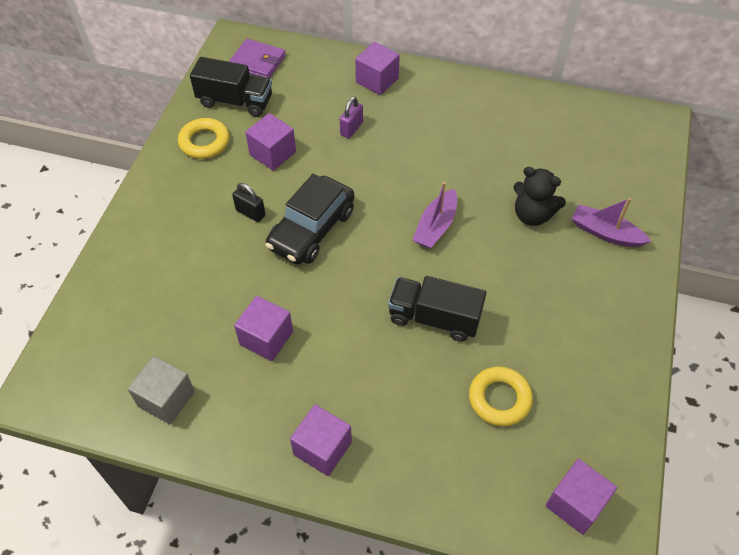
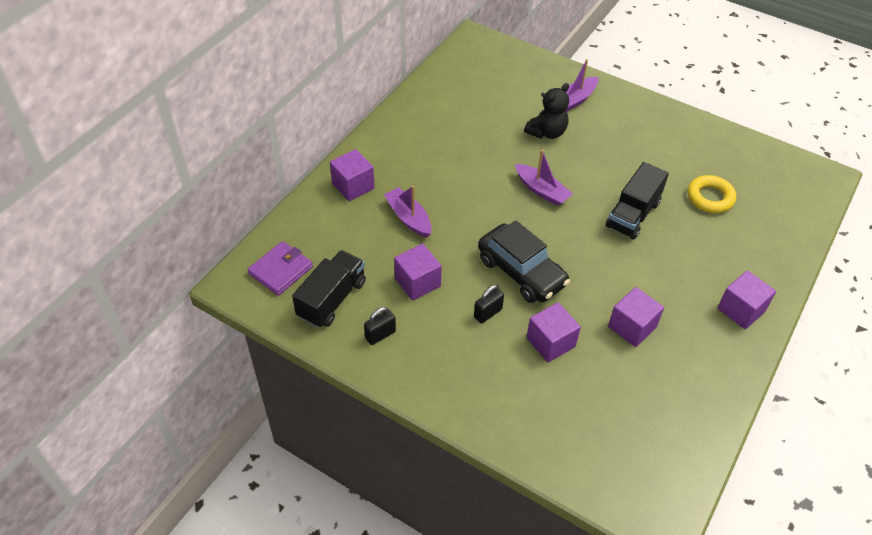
camera: 75 degrees left, 5 degrees down
(166, 399) = (683, 411): grey cube -> none
(204, 142) = (380, 335): yellow ring -> black padlock
(351, 129) = (408, 218): purple padlock -> purple boat
(575, 504) = (793, 183): purple cube -> purple cube (550, 342)

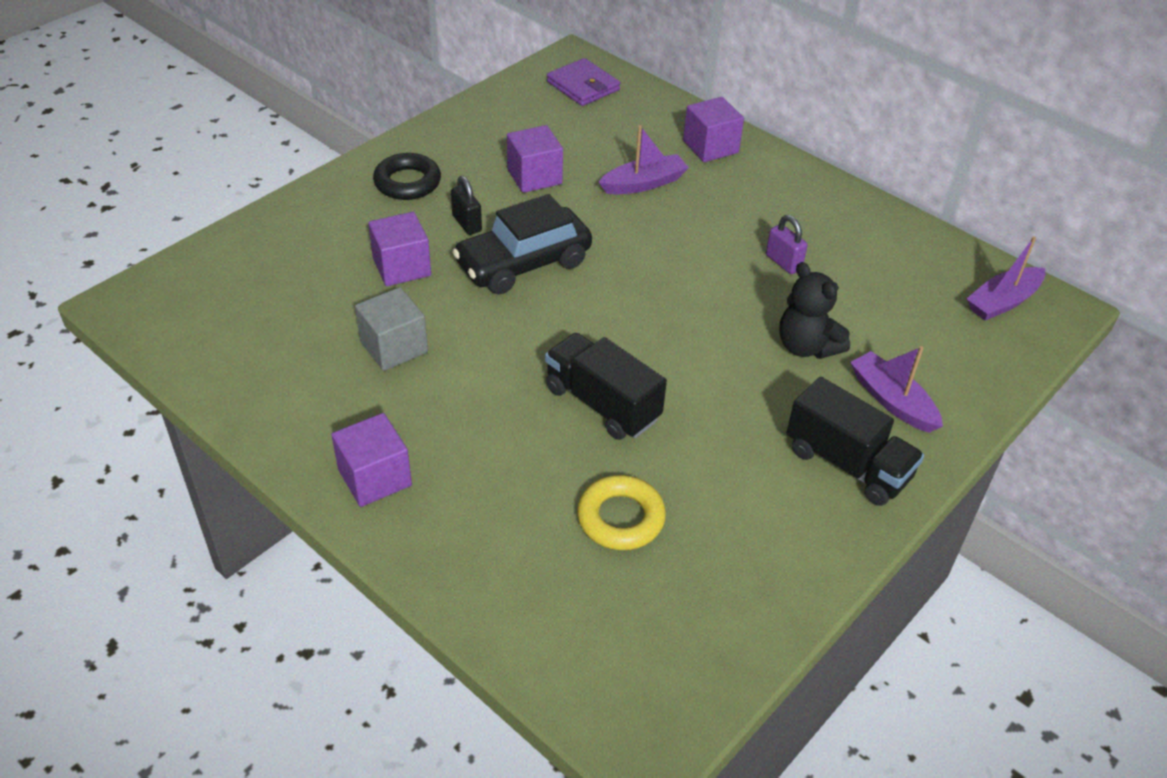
camera: 100 degrees right, 5 degrees down
(332, 299) = (529, 115): black truck -> black truck (847, 464)
(380, 335) = (467, 141): black padlock -> none
(448, 363) = (407, 182): none -> black ring
(473, 144) = (783, 262): none -> purple padlock
(541, 190) = (673, 313): purple boat -> purple boat (1002, 302)
(632, 327) = (394, 347): purple cube -> grey cube

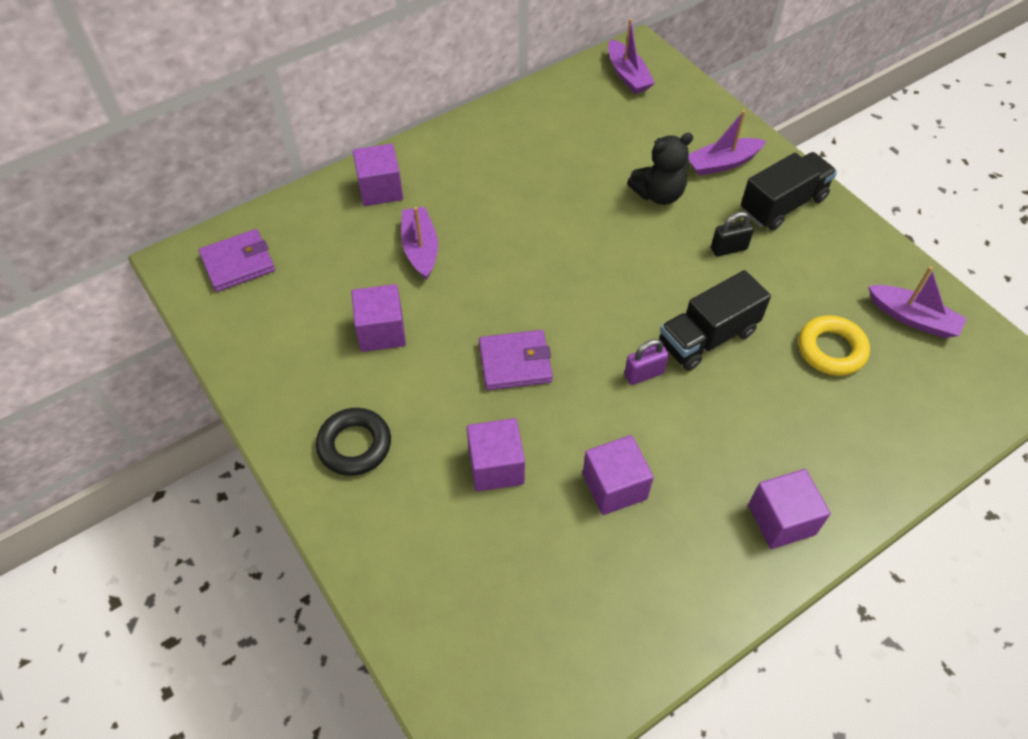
camera: 75 degrees left, 10 degrees up
(394, 347) = (614, 486): grey cube -> purple cube
(467, 223) = (441, 400): black padlock -> black padlock (728, 248)
(523, 264) = (515, 362): black car -> purple wallet
(702, 606) = (913, 318): none -> purple boat
(783, 262) = (556, 182): purple padlock -> purple padlock (644, 374)

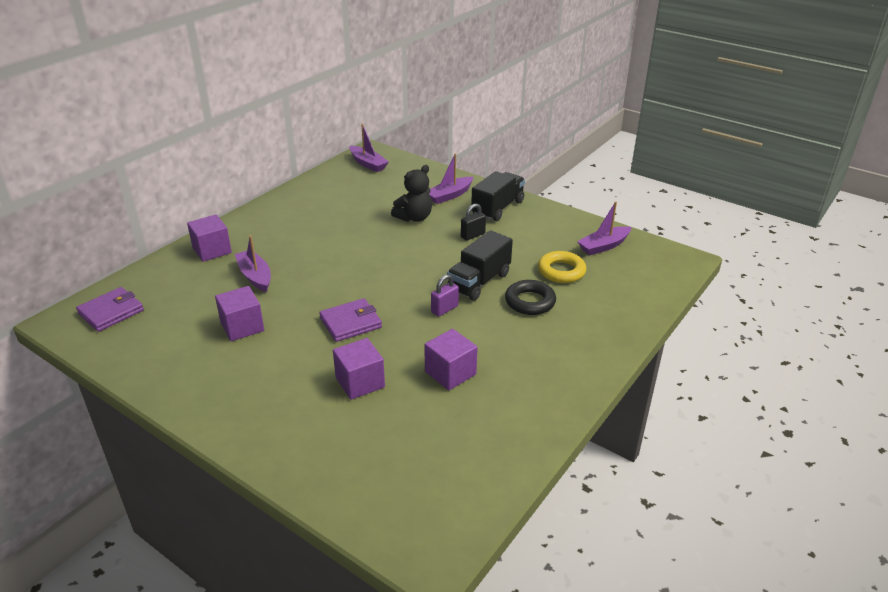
camera: 20 degrees left, 20 degrees down
(354, 445) = (245, 396): black ring -> black ring (530, 302)
(781, 520) = (570, 363): purple cube -> none
(913, 318) = (603, 246): purple boat -> purple boat turned 135 degrees clockwise

